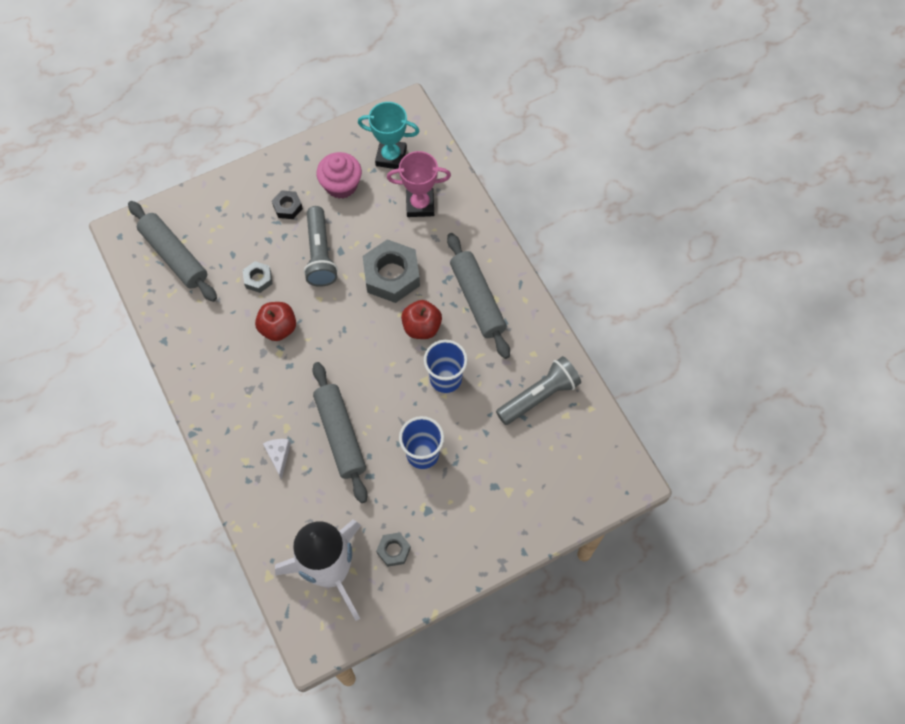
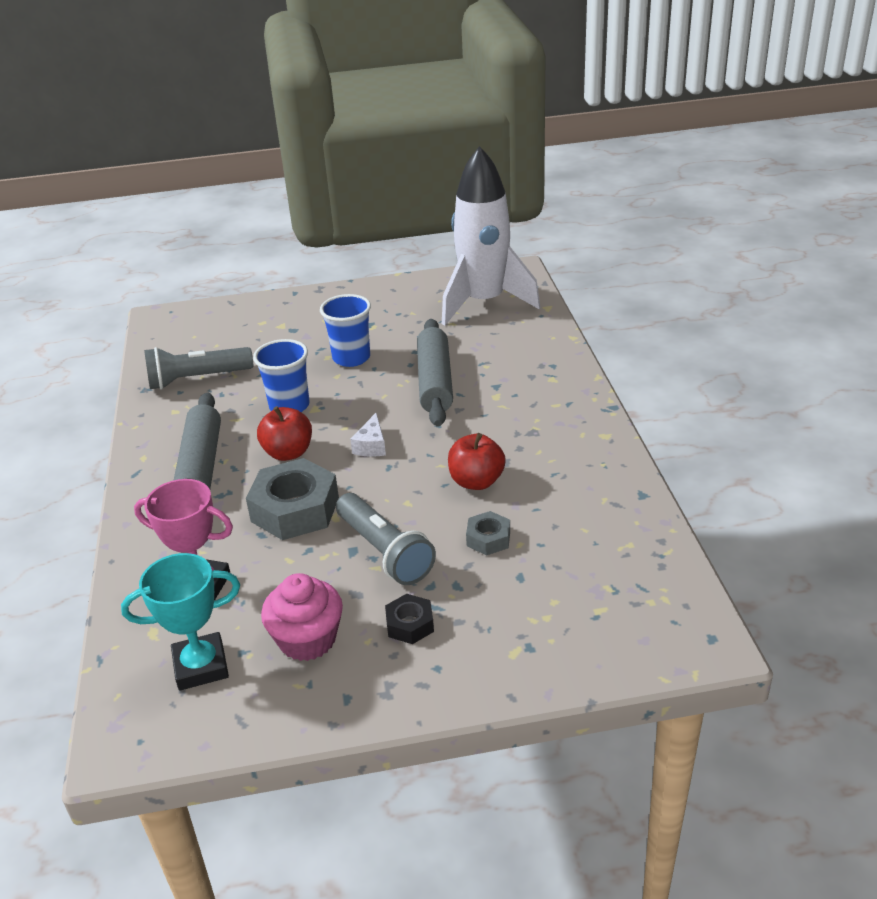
camera: 160 degrees left, 30 degrees down
(174, 256) = (616, 591): grey rolling pin -> none
(278, 456) = (512, 377): white cheese -> white cheese (371, 445)
(320, 254) = (384, 552): grey flashlight -> grey flashlight turned 135 degrees clockwise
(391, 157) = (201, 666): turquoise trophy -> turquoise trophy turned 45 degrees counterclockwise
(393, 550) = (416, 306): grey nut -> none

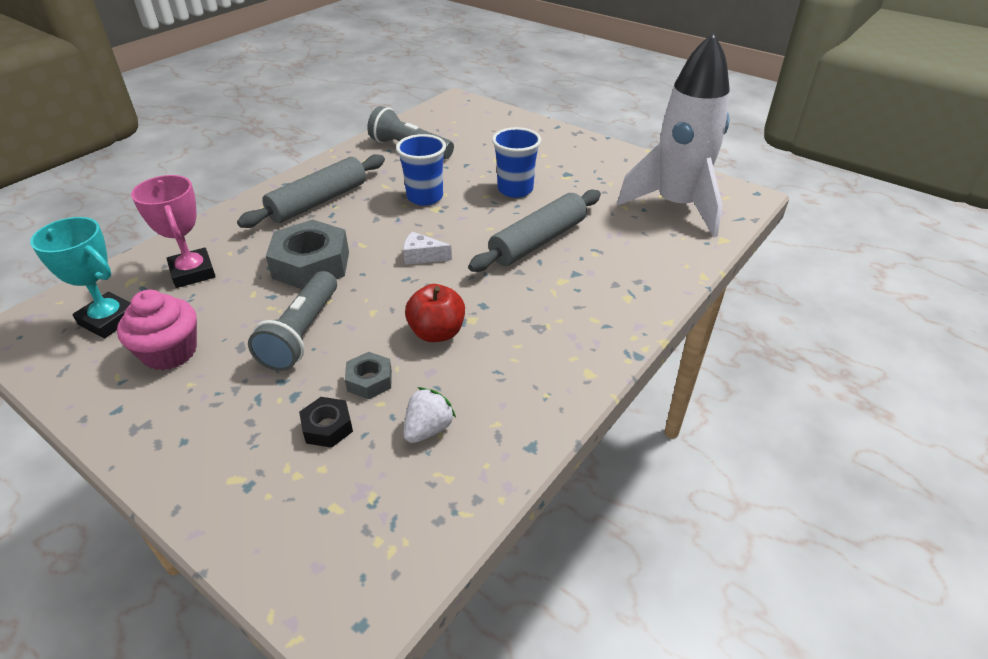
camera: 45 degrees right, 5 degrees up
(288, 453) = (372, 226): red apple -> none
(371, 445) = (422, 256): white cheese -> white cheese turned 45 degrees clockwise
(410, 624) = (225, 396): black nut -> black nut (327, 427)
(574, 532) = (428, 429): none -> white strawberry

